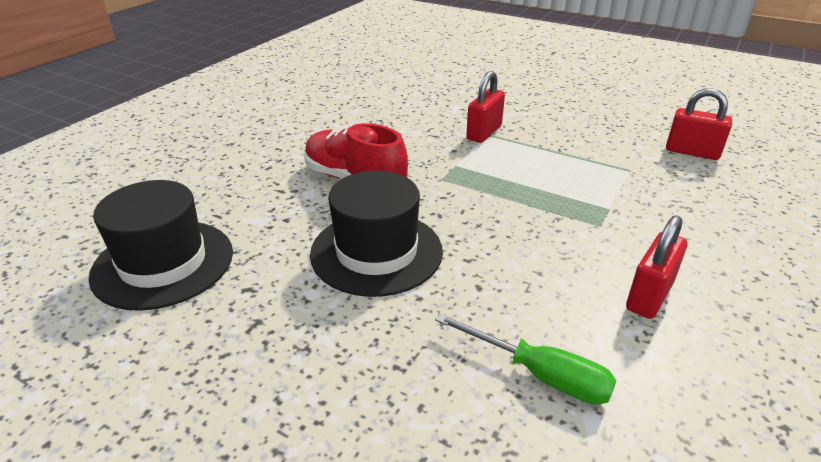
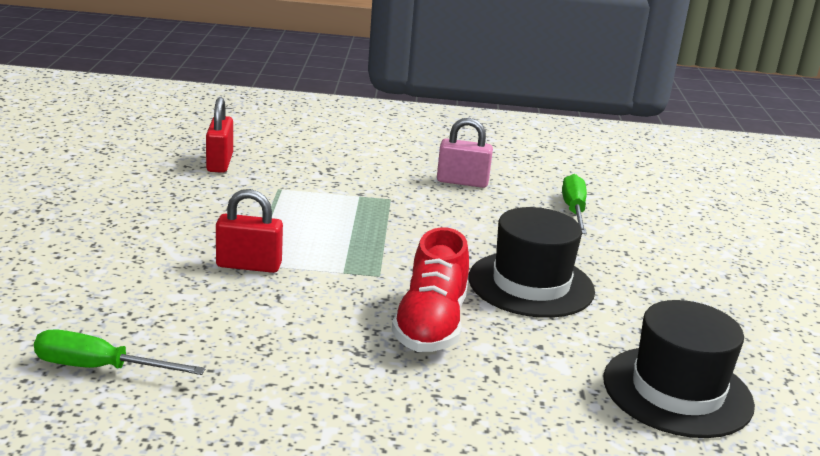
camera: 120 degrees left, 10 degrees down
(393, 82) = (99, 368): none -> green screwdriver
(649, 296) = (462, 182): red padlock -> pink padlock

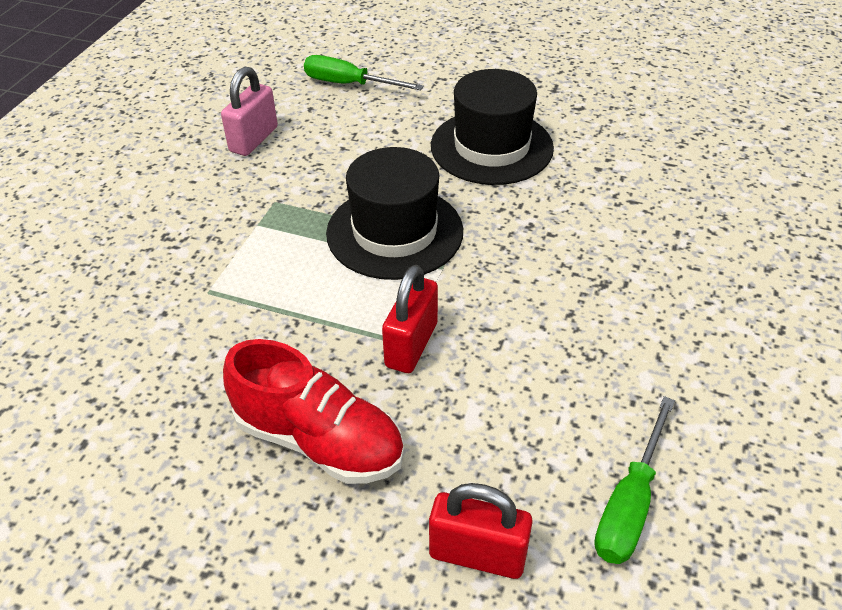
camera: 70 degrees left, 20 degrees up
(220, 163) = (98, 342): red padlock -> red padlock (477, 554)
(430, 325) = (558, 226): red shoe -> red shoe (319, 440)
(677, 391) = (667, 116): black hat -> black hat (394, 232)

